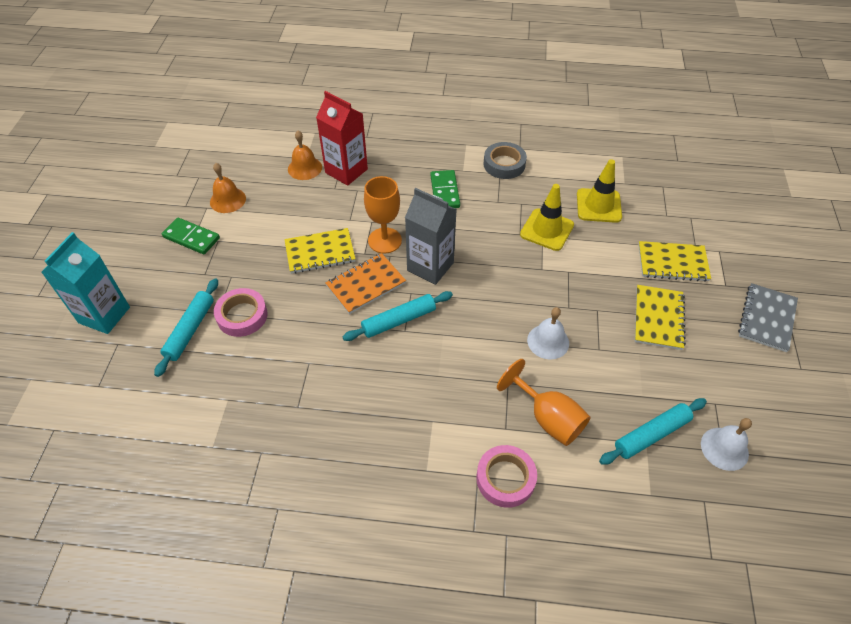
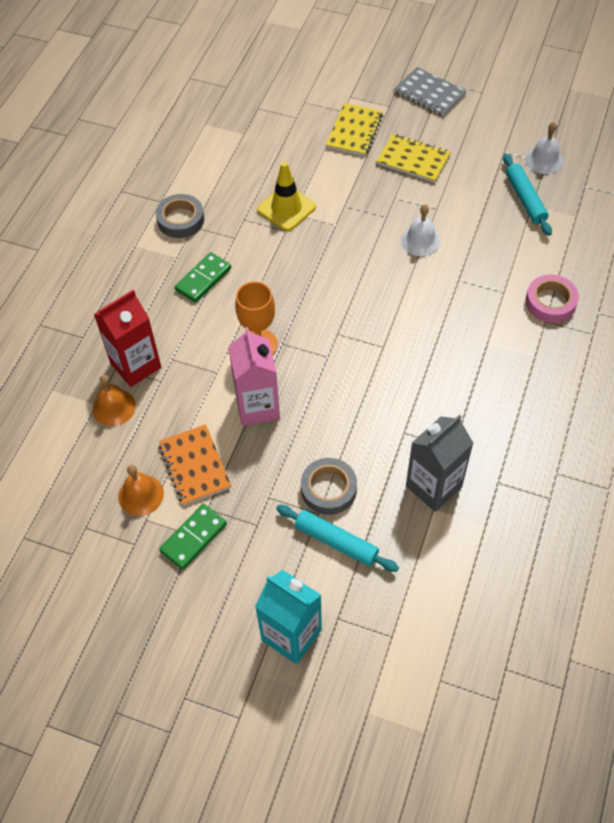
camera: 75 degrees left, 5 degrees up
(242, 316) = (328, 489): pink tape -> grey tape
(320, 252) = (257, 406): yellow notebook -> pink carton
(366, 284) = (316, 370): orange notebook -> orange notebook (195, 466)
(399, 320) = (370, 349): turquoise rolling pin -> none
(430, 266) = (307, 311): grey carton -> grey carton (433, 486)
(444, 191) = (203, 279): green domino -> green domino turned 60 degrees counterclockwise
(548, 418) = (499, 260): orange goblet -> none
(598, 206) = (267, 161): yellow traffic cone -> none

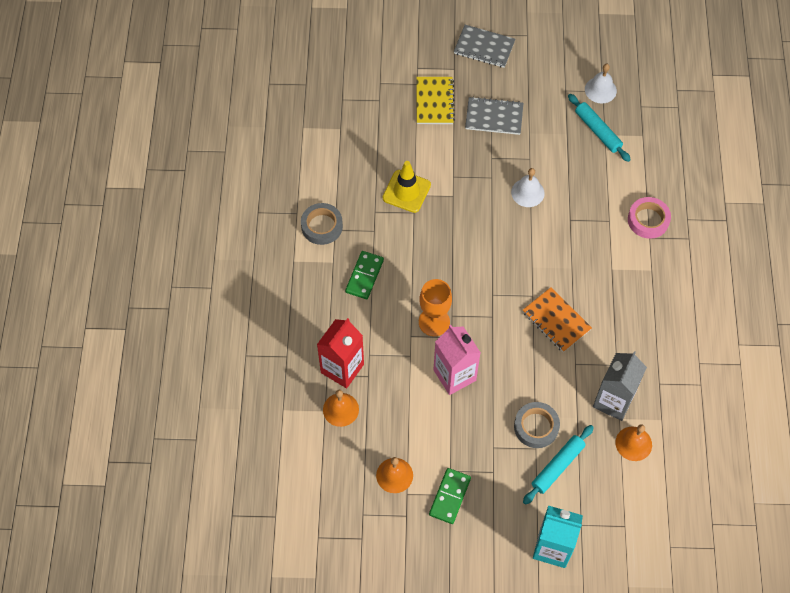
camera: 20 degrees left, 5 degrees up
(195, 466) = (426, 439): orange notebook -> orange notebook (556, 320)
(336, 542) = (557, 466): turquoise rolling pin -> turquoise rolling pin turned 60 degrees counterclockwise
(413, 160) = (494, 117): yellow notebook -> grey notebook
(440, 542) = (633, 443): none -> orange bell

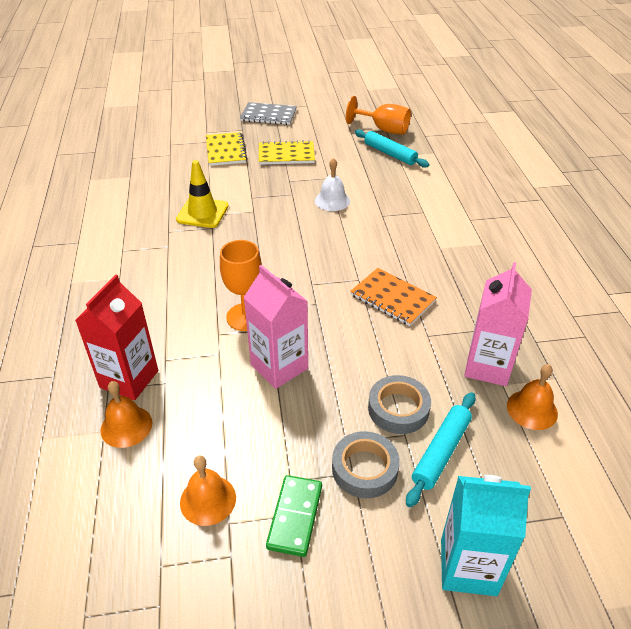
camera: 10 degrees left, 20 degrees down
(322, 226) = (107, 249): grey tape -> grey tape (364, 468)
(364, 276) = (157, 285): green domino -> none
(494, 117) = (286, 155): grey notebook -> yellow notebook
(600, 90) = (384, 129): white bell -> orange goblet
(613, 401) = (487, 366): grey carton -> pink carton
(648, 220) = (463, 207): pink tape -> none

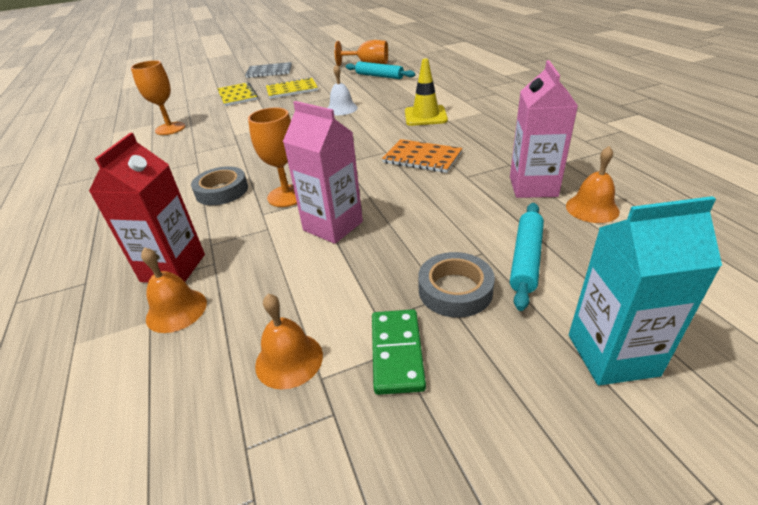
camera: 10 degrees left, 5 degrees down
(148, 188) = (170, 128): none -> orange goblet
(202, 213) = (225, 135): yellow traffic cone -> yellow traffic cone (425, 116)
(398, 409) = (466, 234): grey tape -> grey tape (222, 191)

